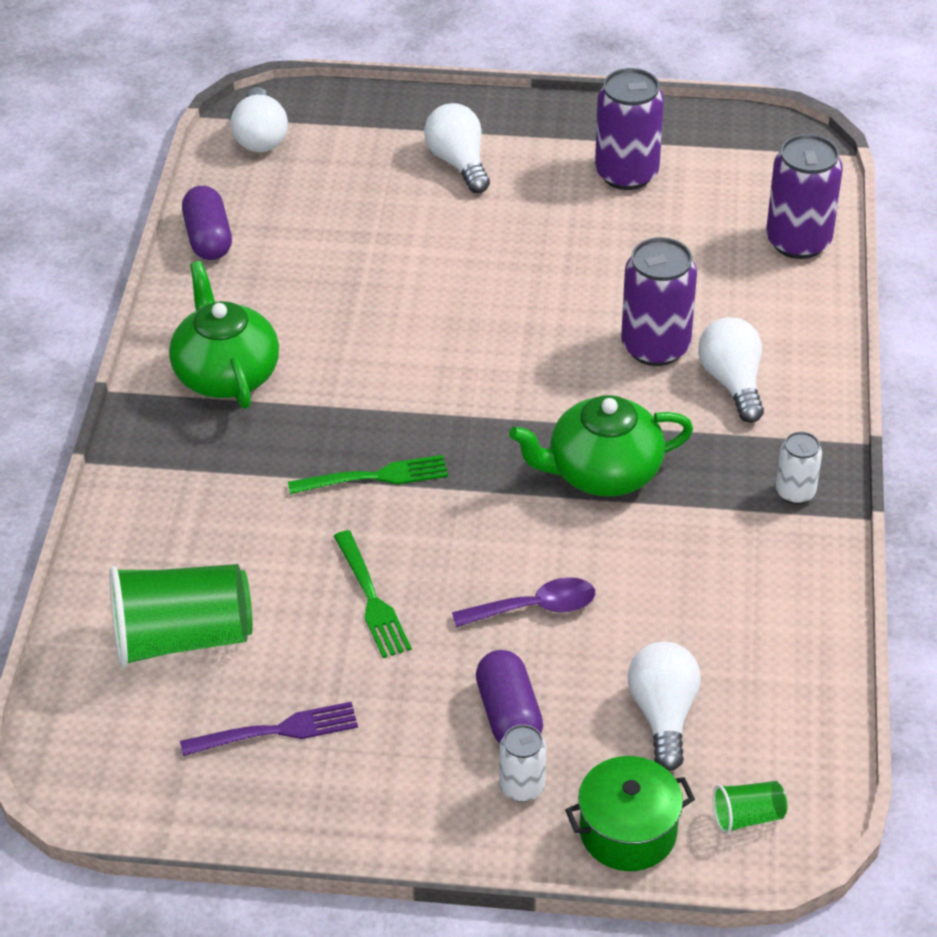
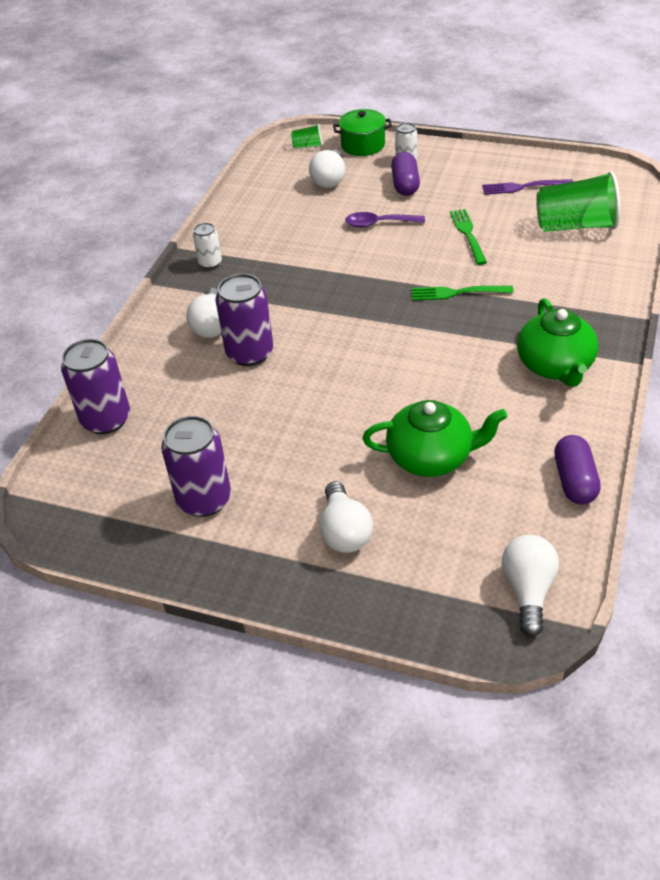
camera: 165 degrees left, 0 degrees up
(602, 472) = (316, 283): green teapot -> green teapot (431, 457)

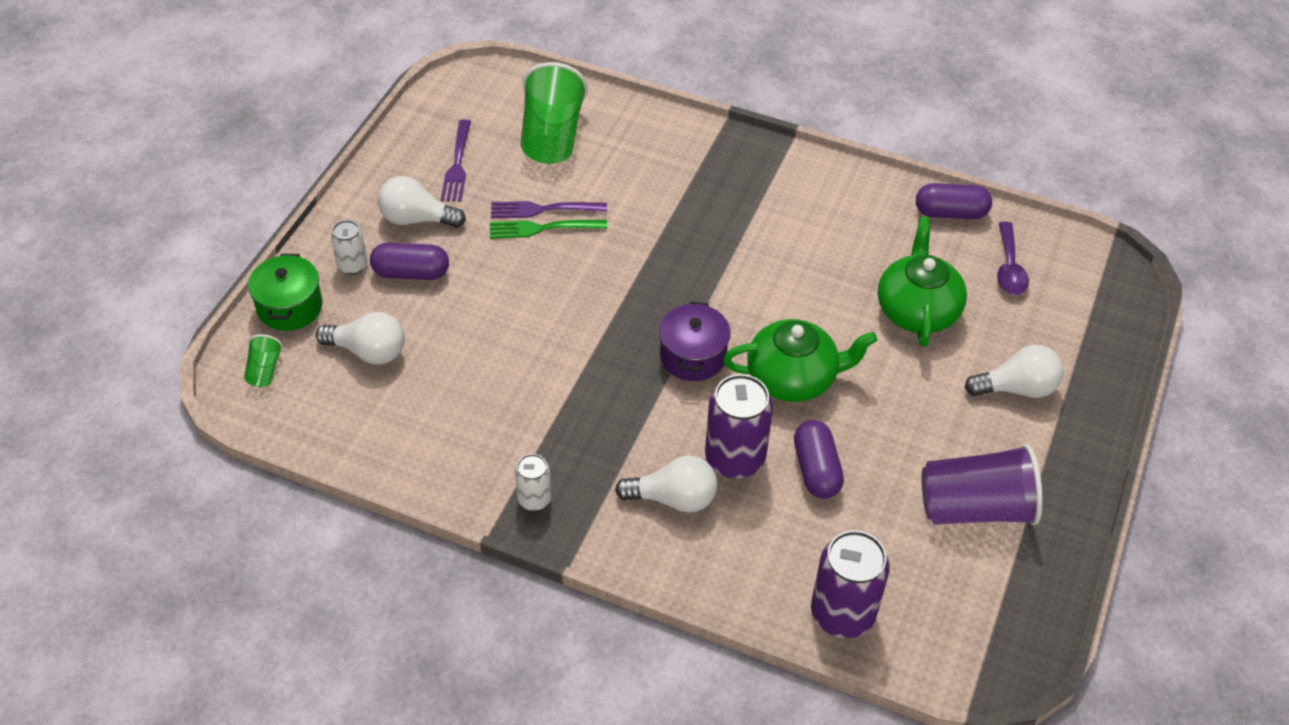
camera: 90 degrees left, 5 degrees up
(204, 499) = (975, 508): purple can -> purple cup
(241, 398) = (816, 470): none -> purple capsule
(350, 323) = (693, 356): none -> purple pot
(378, 224) = (494, 309): purple spoon -> purple spoon (1009, 268)
(457, 293) = (655, 254): green fork -> none
(489, 232) = (543, 209): none -> purple fork
(528, 590) = (1079, 266): white light bulb -> white light bulb (416, 219)
(555, 366) = (791, 197): green teapot -> green teapot (793, 378)

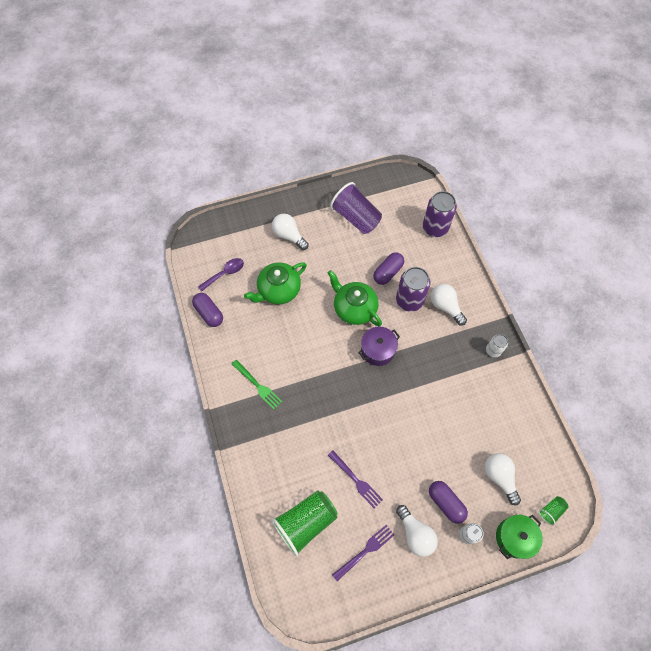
camera: 130 degrees left, 15 degrees up
(543, 228) = (367, 470): green fork -> green fork (257, 385)

